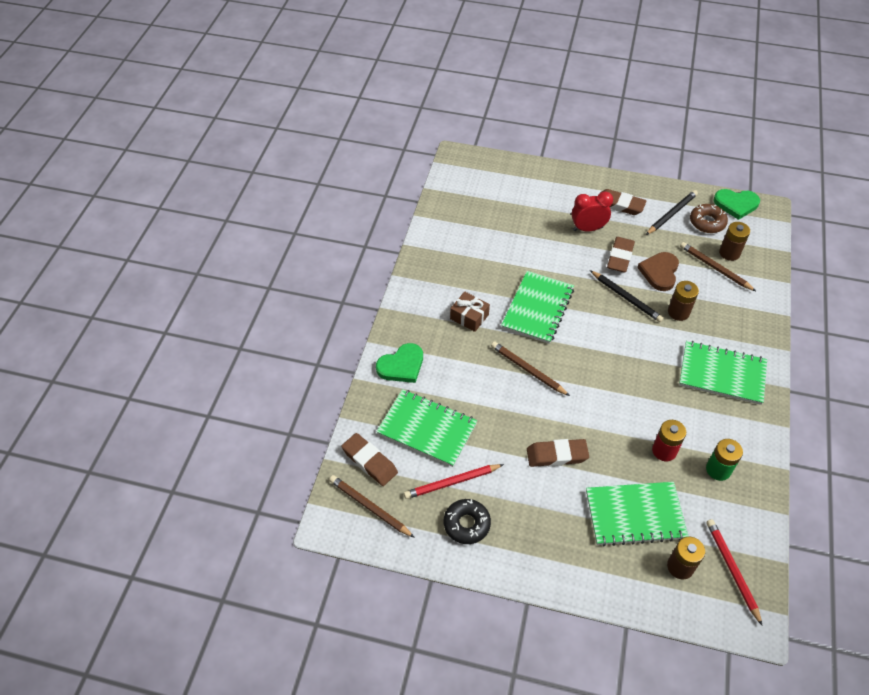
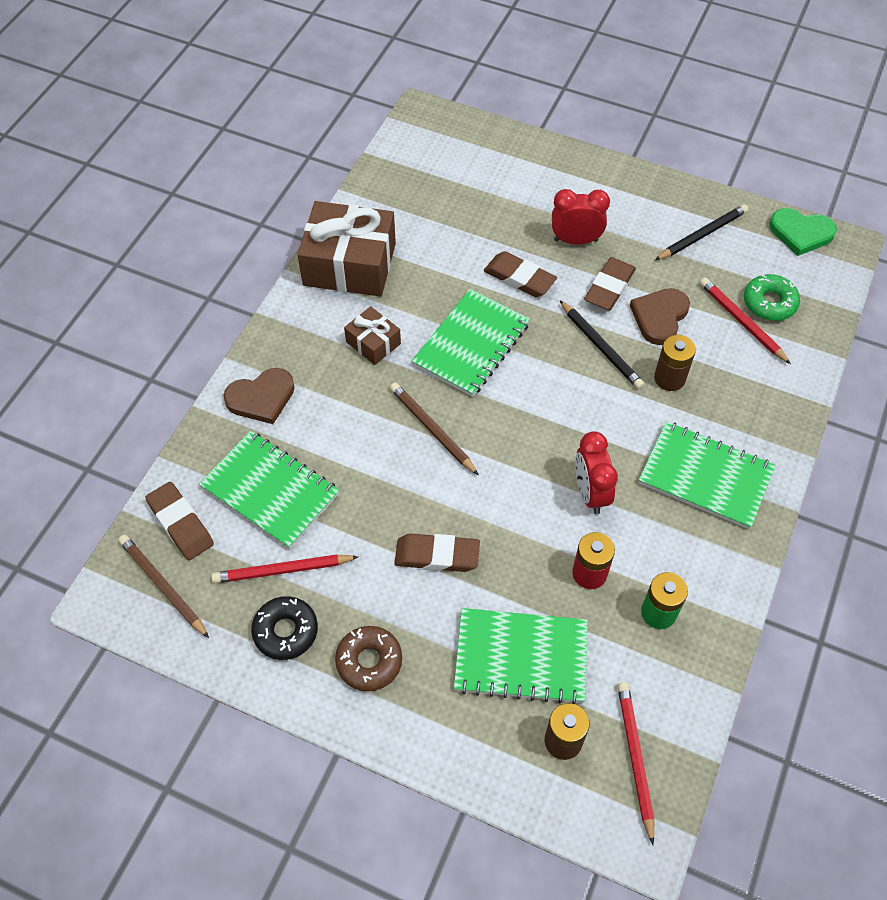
camera: 10 degrees right, 5 degrees up
(401, 366) = (261, 398): green heart -> brown heart
(437, 265) = (349, 264): none -> brown gift
(619, 205) = (631, 212): brown eraser -> brown eraser (519, 278)
(648, 396) = (590, 493): none -> red clock
(707, 222) = (750, 254): brown donut -> brown donut (369, 661)
(715, 268) = (742, 322): brown pencil -> red pencil
(729, 253) = (769, 303): brown battery -> green donut

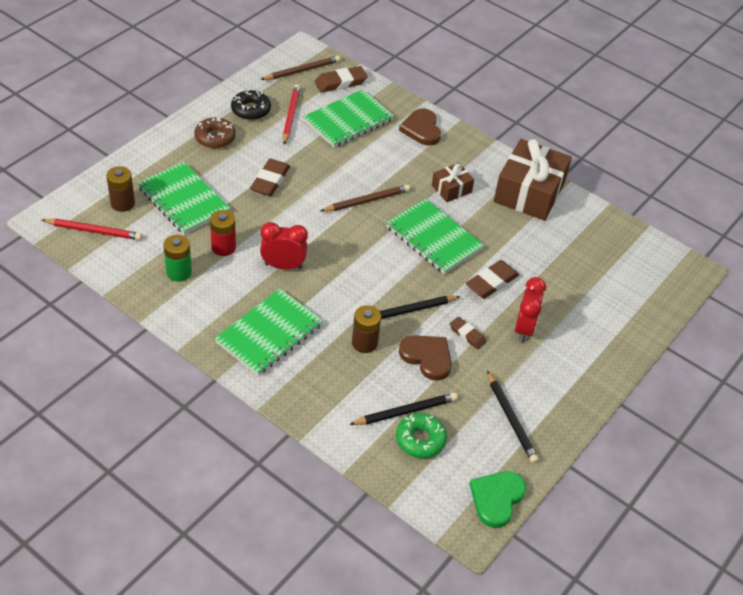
camera: 100 degrees right, 10 degrees down
(521, 657) = (184, 200): green notebook -> green notebook turned 60 degrees counterclockwise
(609, 287) = (467, 335): brown eraser -> brown eraser, size x0.62
(742, 322) = (405, 411): red pencil -> black pencil

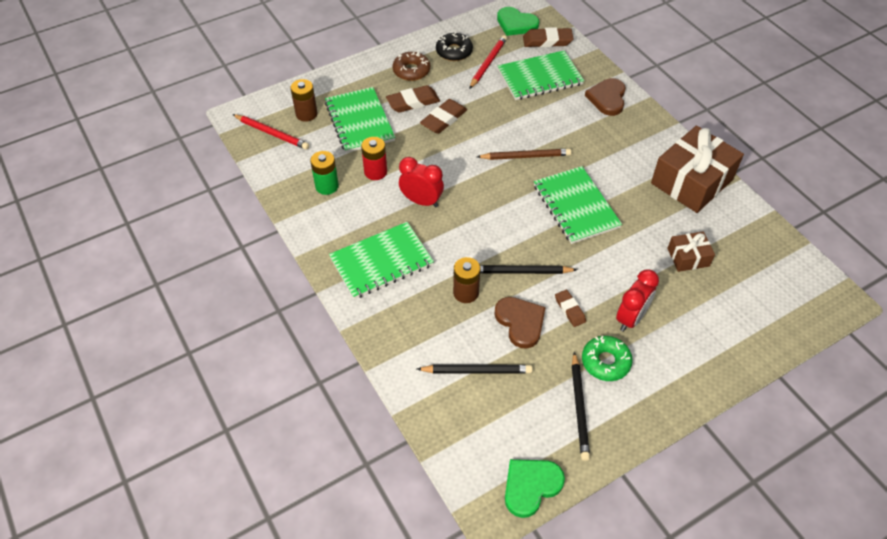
camera: 25 degrees right, 5 degrees up
(302, 70) = (516, 24): brown pencil -> green heart
(420, 440) = (479, 403): green donut -> green donut (605, 362)
(451, 189) = (613, 162): brown gift -> brown gift (688, 257)
(491, 282) = (616, 263): brown eraser -> brown eraser (413, 102)

